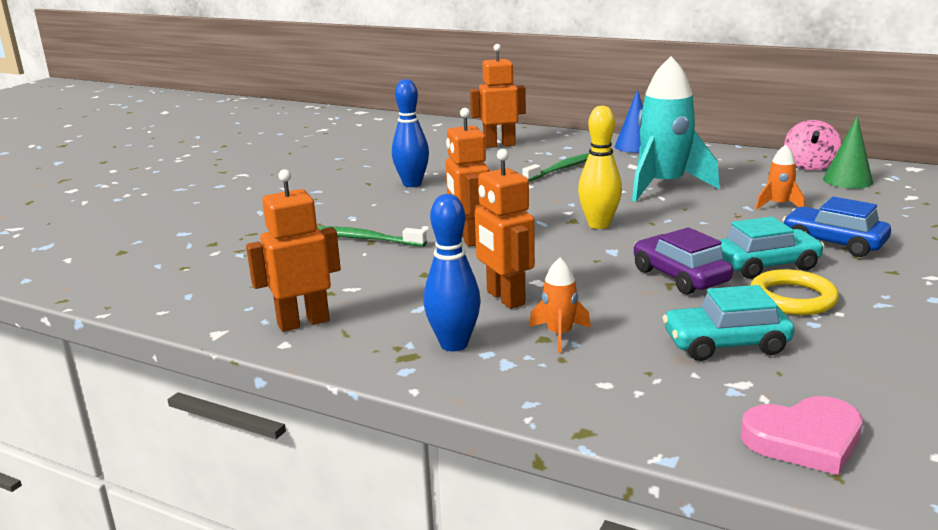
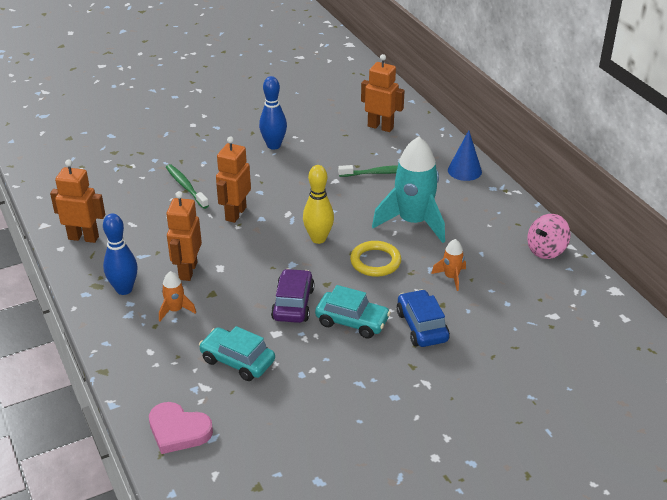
camera: 35 degrees right, 15 degrees up
(792, 298) = (322, 352): yellow ring -> yellow ring (375, 262)
(847, 180) = (542, 278): green cone -> none

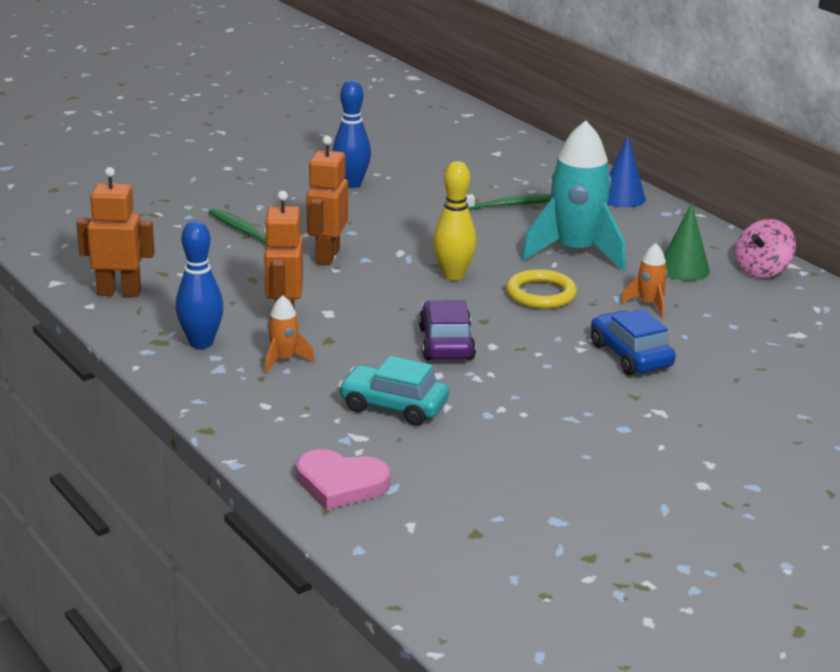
camera: 10 degrees left, 10 degrees down
(352, 321) = (534, 356): turquoise car -> none
(380, 127) = (490, 159): orange robot -> none
(488, 244) = (683, 269): none -> green cone

